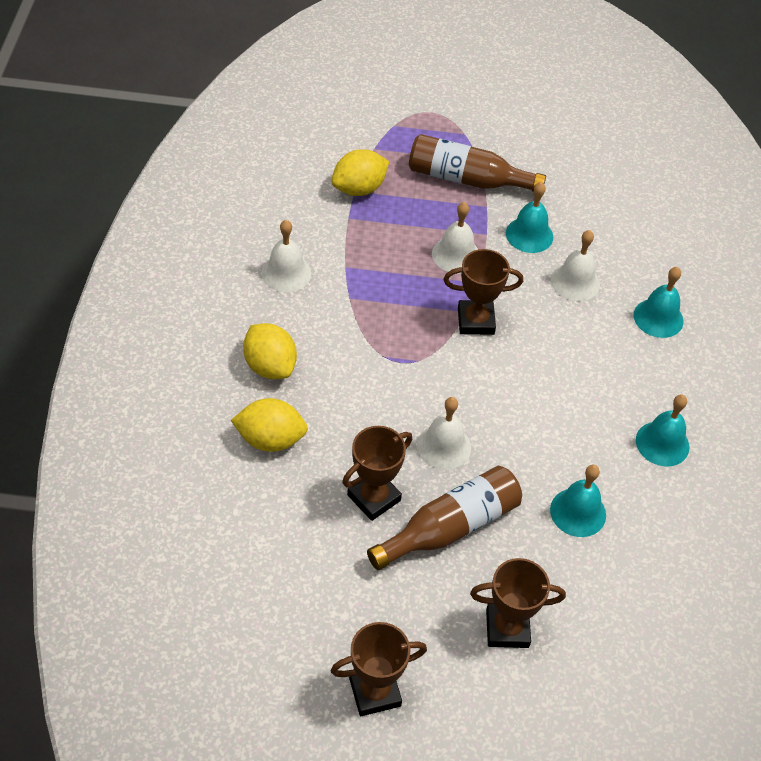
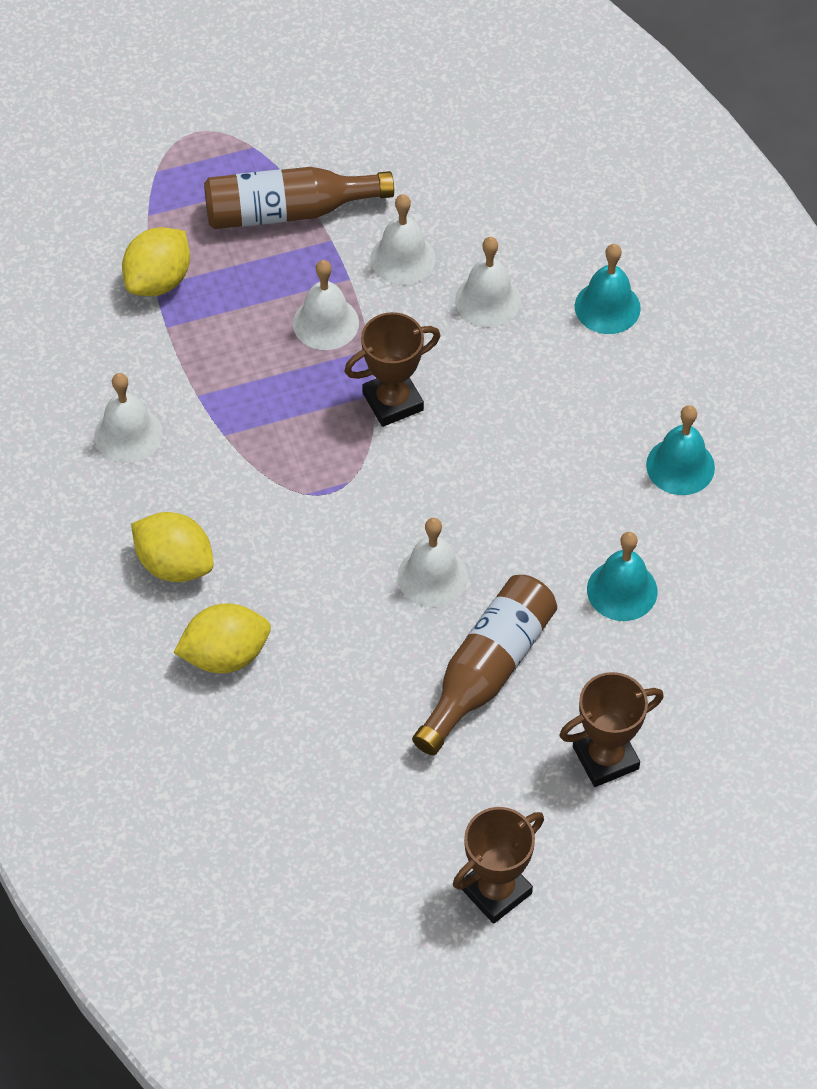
camera: 20 degrees left, 5 degrees up
(374, 498) = (383, 673): brown trophy -> none
(529, 235) = (403, 258): turquoise bell -> white bell

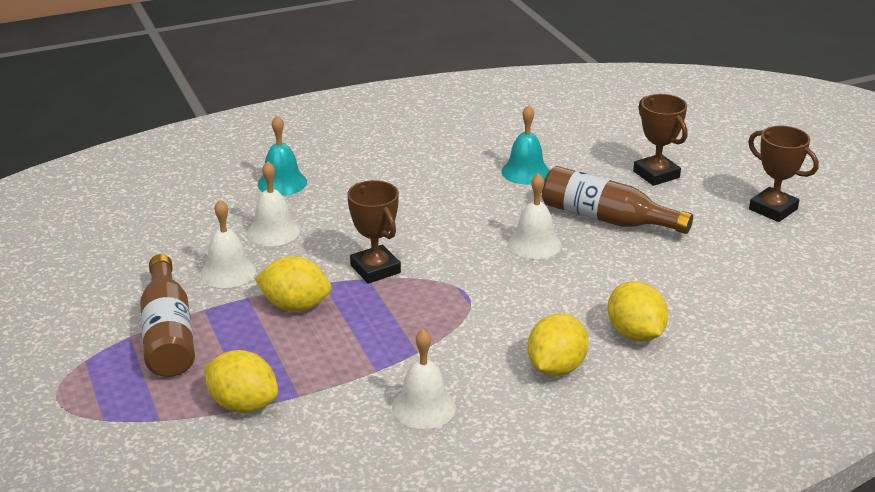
camera: 95 degrees left, 25 degrees down
(326, 323) = (295, 306): white bell -> yellow lemon
(680, 466) = (420, 154): turquoise bell -> none

